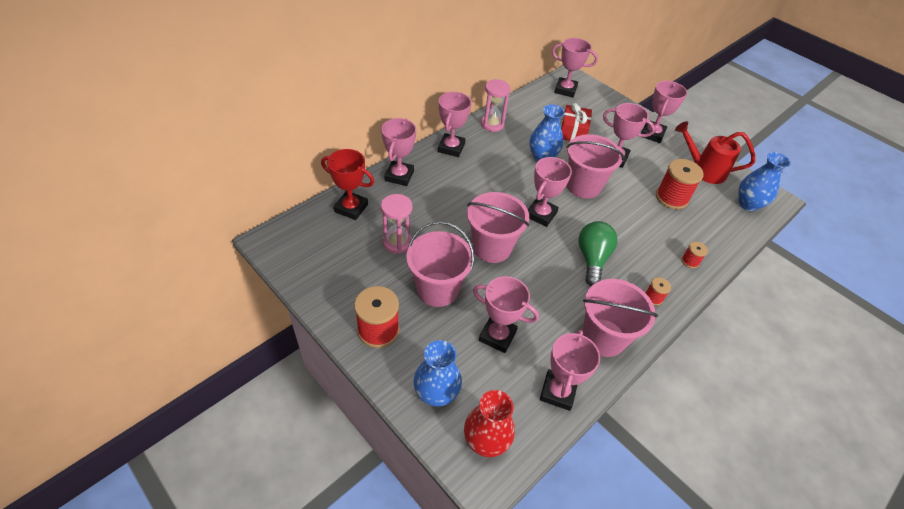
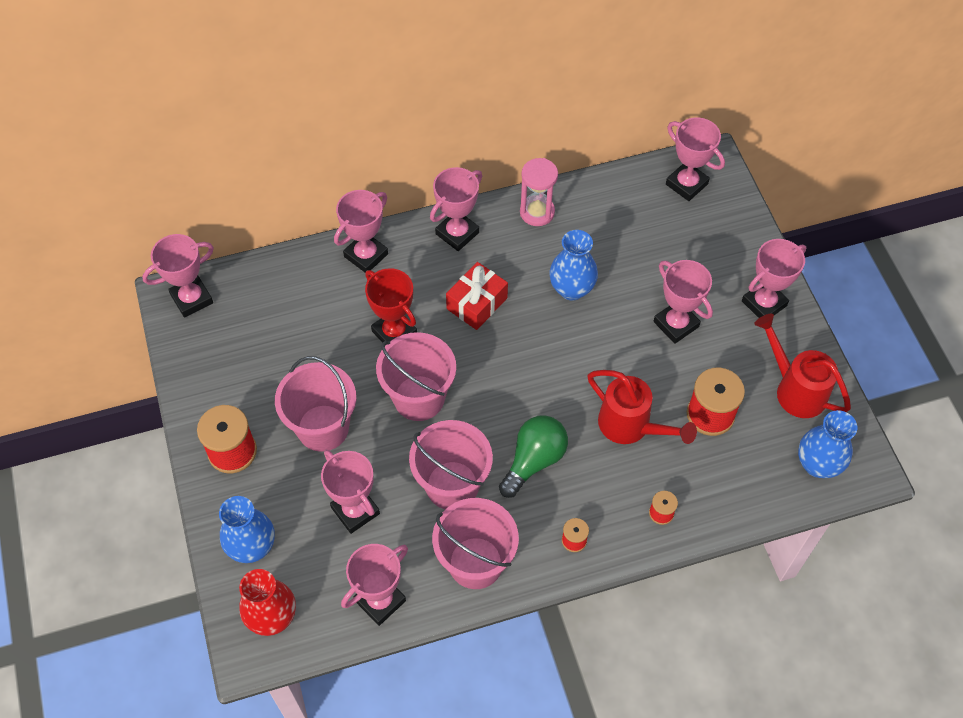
camera: 30 degrees right, 10 degrees up
(351, 208) = (284, 283): red trophy -> red trophy (394, 332)
(397, 242) = (311, 350): pink hourglass -> none
(541, 214) = (510, 375): pink trophy -> pink trophy (192, 299)
(573, 131) = (646, 261): red gift -> red gift (477, 303)
(583, 186) = (598, 353): pink bucket -> pink bucket (452, 485)
(633, 219) = (630, 426): none -> red watering can

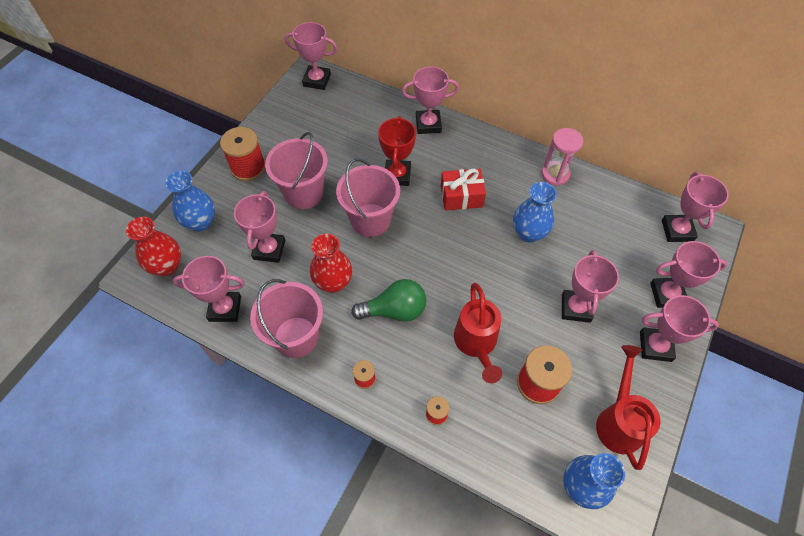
camera: 45 degrees right, 0 degrees up
(452, 485) = (333, 282): pink bucket -> red vase
(457, 233) = (493, 151): pink trophy -> pink trophy (667, 294)

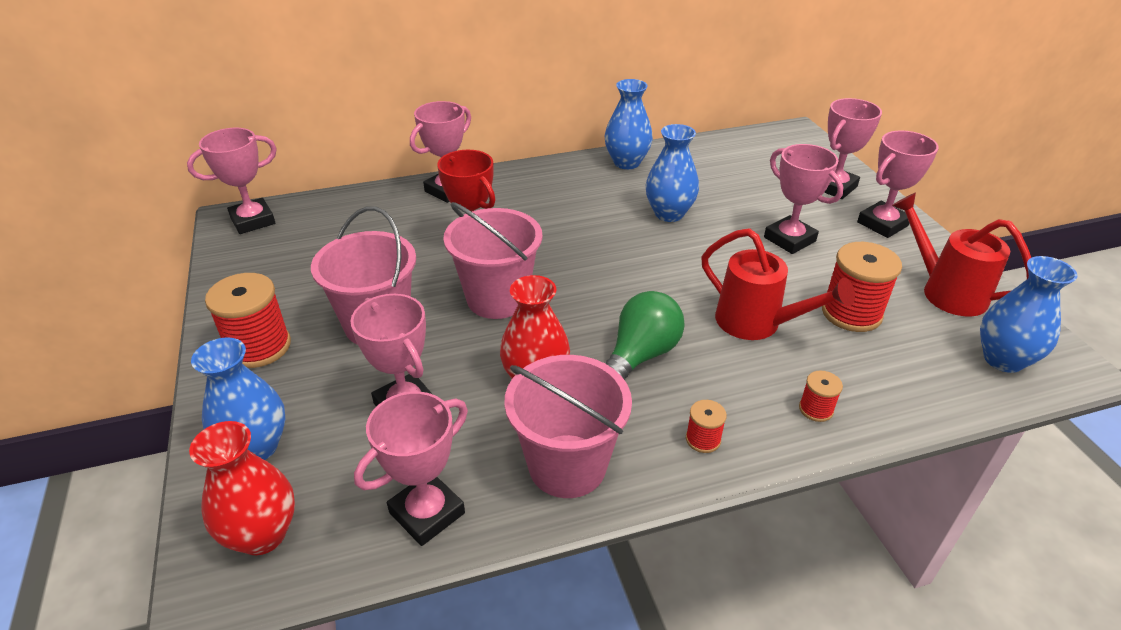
camera: 45 degrees left, 20 degrees down
(461, 196) = (566, 224): red gift -> none
(555, 174) = (626, 162): pink hourglass -> blue vase
(677, 230) = (774, 145): pink trophy -> none

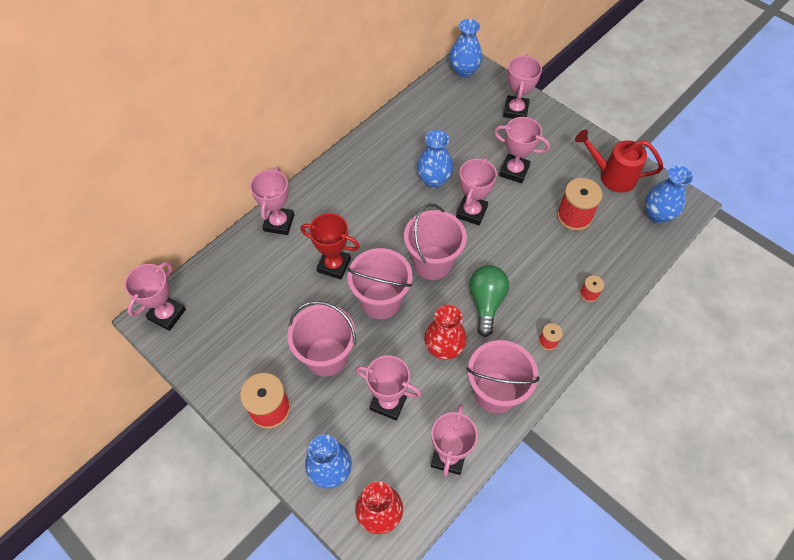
camera: 30 degrees left, 20 degrees up
(599, 287) = (432, 263): none -> pink bucket
(626, 162) = (378, 142): blue vase -> blue vase (464, 71)
(756, 323) = (531, 248): red watering can -> none
(882, 224) = (557, 133): pink trophy -> pink trophy (471, 212)

